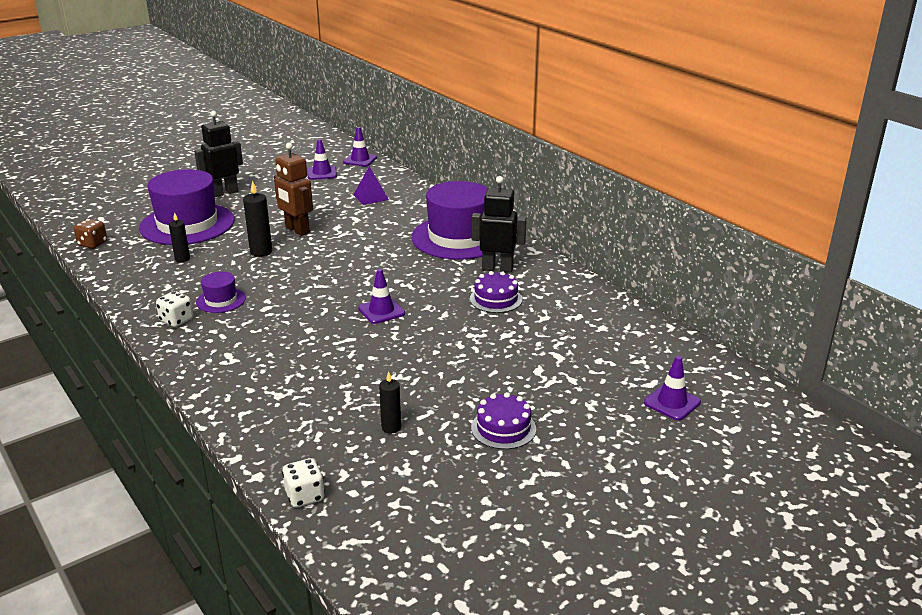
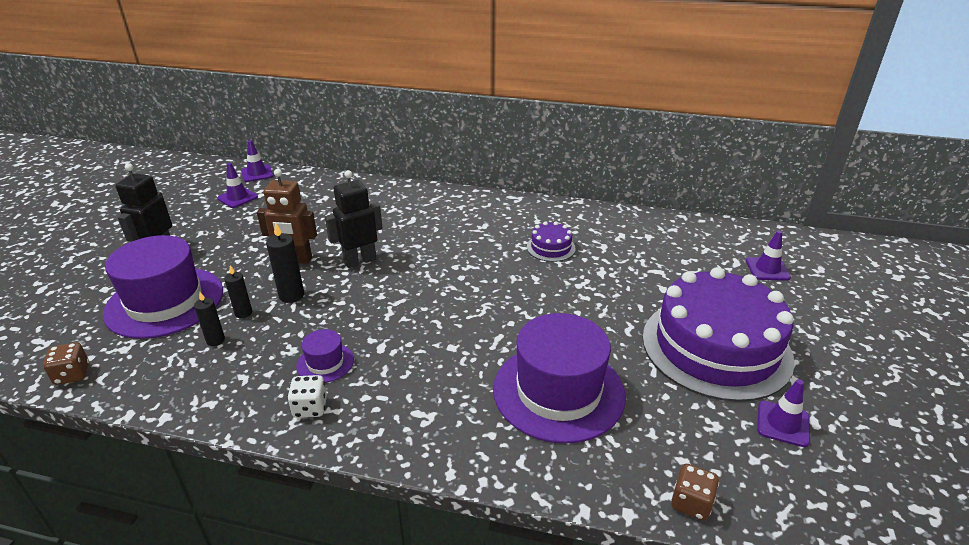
camera: 40 degrees left, 5 degrees up
(305, 496) = (691, 503): white dice -> brown dice
(371, 197) = (319, 203): purple pyramid -> none
(381, 311) = (485, 299): purple traffic cone -> purple traffic cone (783, 424)
(391, 427) = (650, 396): black candle -> black candle (243, 313)
(458, 237) = (446, 209): purple hat -> purple hat (558, 391)
(497, 268) = (513, 222): black robot -> black robot (360, 261)
(503, 428) = (716, 347): purple cake -> purple cake, size x2.43

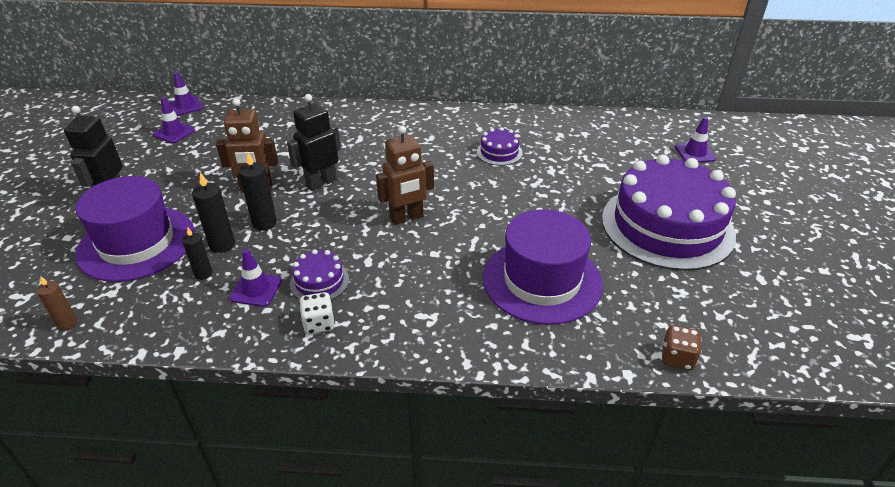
camera: 10 degrees left, 5 degrees up
(72, 375) = (67, 323): brown dice -> brown candle
(243, 313) = (222, 245): black candle -> black candle, size x1.51
(325, 363) = (319, 281): purple hat -> purple cake
(434, 306) = (406, 218): none -> brown robot
(783, 424) = (736, 283): purple traffic cone -> purple traffic cone (256, 289)

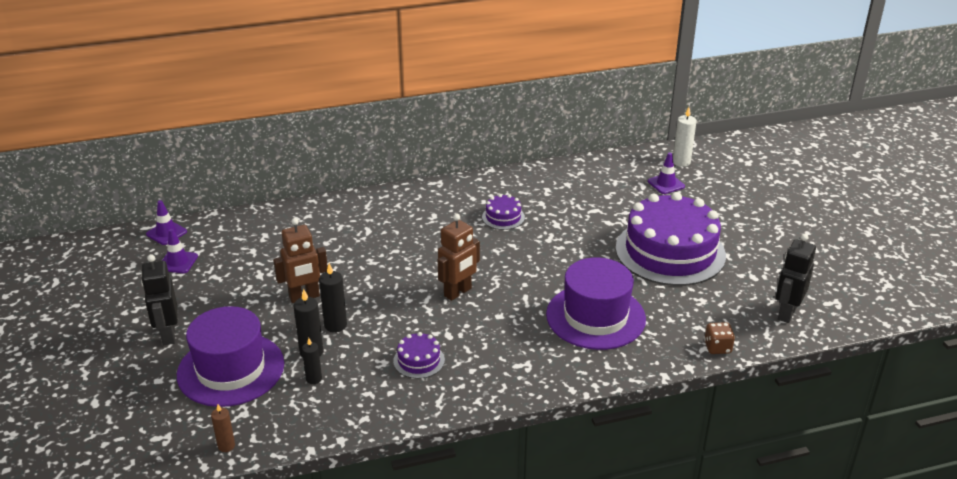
camera: 20 degrees left, 5 degrees down
(256, 289) = (370, 379): purple traffic cone -> none
(319, 324) = (441, 391): white dice -> none
(321, 183) = (361, 279): black robot -> black robot (786, 313)
(722, 134) = (681, 162): none -> white candle

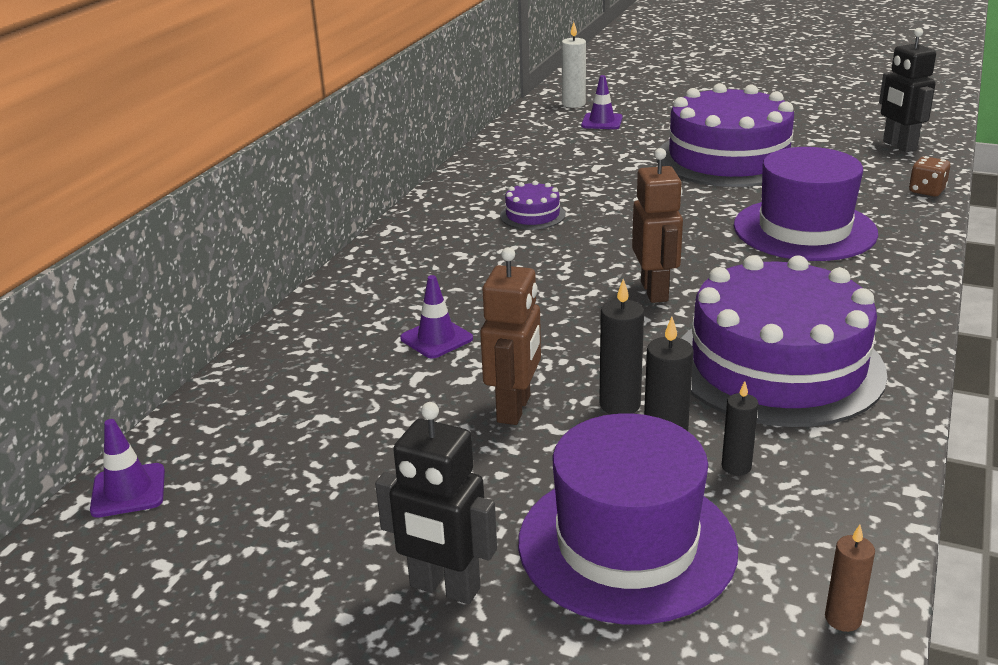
camera: 50 degrees left, 5 degrees down
(178, 262) = (237, 506): purple traffic cone -> purple traffic cone (436, 338)
(419, 360) = (777, 365): purple cake -> purple cake, size x2.43

